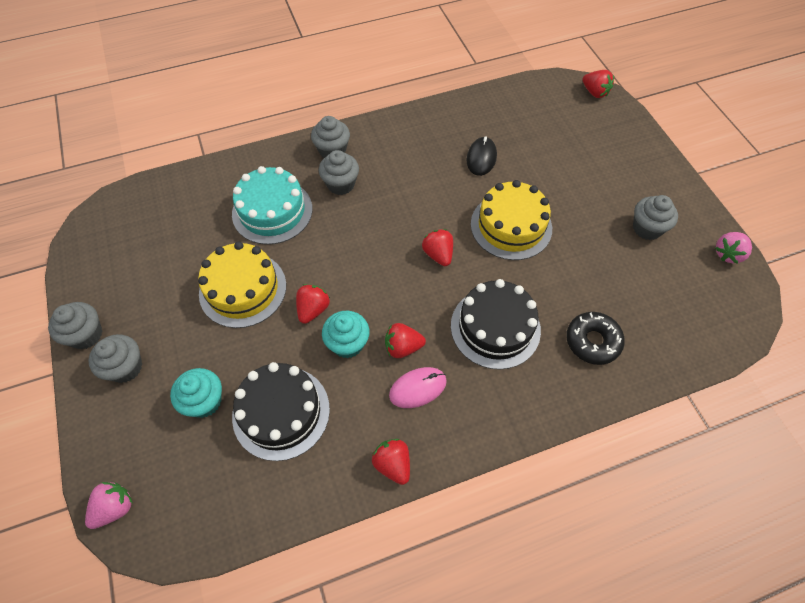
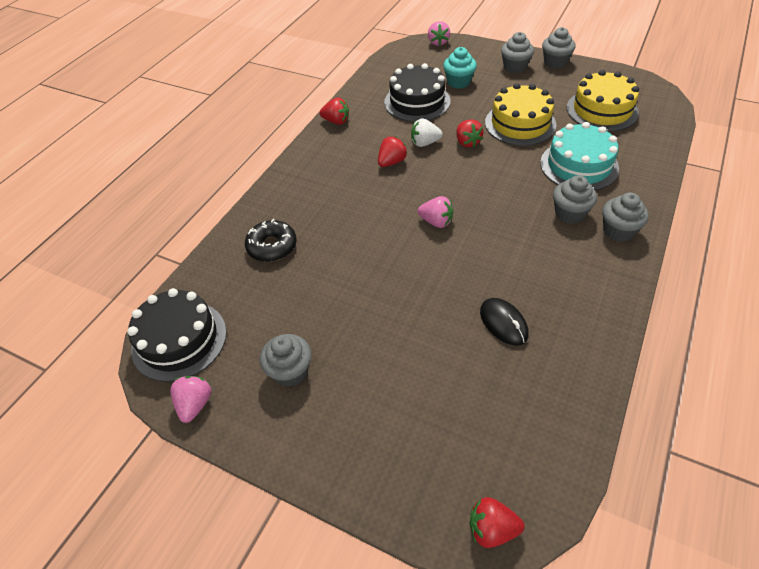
camera: 140 degrees right, 10 degrees down
(347, 343) = (425, 143): turquoise cupcake -> white strawberry
(418, 388) = (359, 152): pink mouse -> none
(438, 254) = (436, 222): red strawberry -> pink strawberry
(495, 327) = (347, 209): black cake -> black cake (179, 340)
(511, 226) = (409, 281): yellow cake -> yellow cake (602, 110)

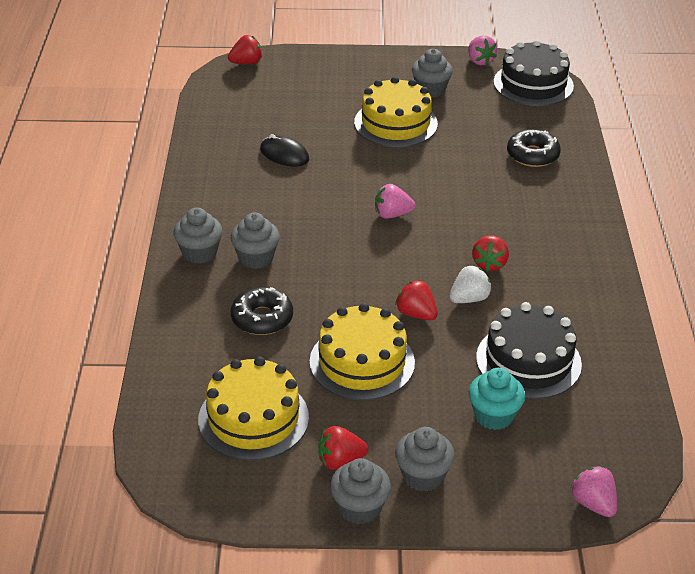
camera: 150 degrees right, 10 degrees down
(336, 121) = (608, 299): red strawberry -> red strawberry (340, 461)
(364, 330) = (395, 123): none -> yellow cake
(579, 165) = (262, 318): turquoise cake -> black donut

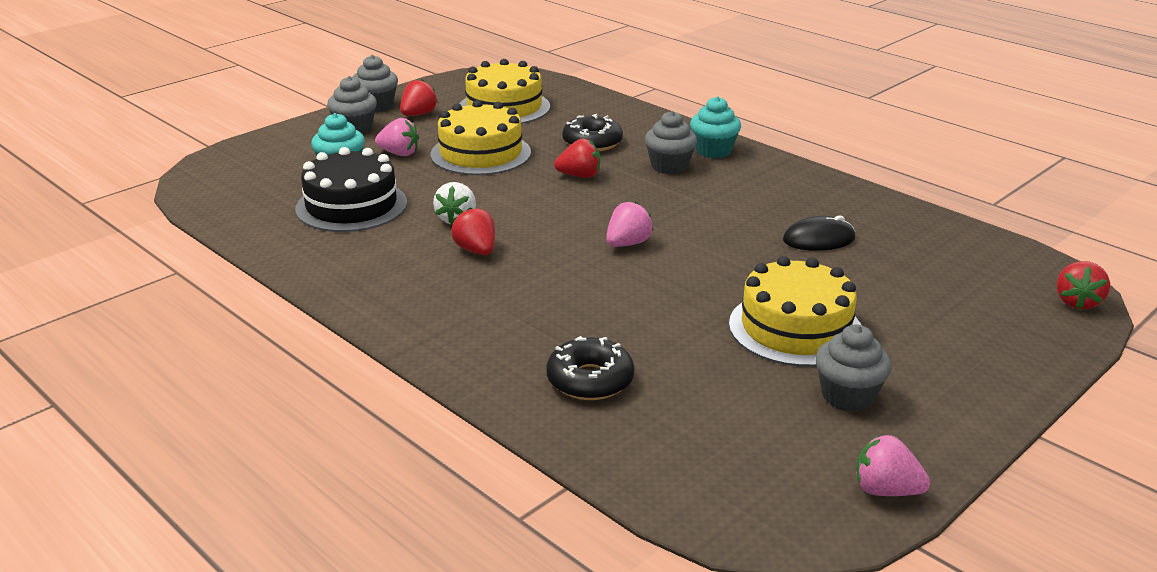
camera: 135 degrees right, 10 degrees down
(199, 253) = (713, 151): grey cupcake -> turquoise cupcake
(416, 314) = (485, 192): red strawberry -> red strawberry (579, 176)
(533, 84) = (752, 497): black cake -> none
(593, 504) = (217, 161): pink strawberry -> pink strawberry (399, 153)

